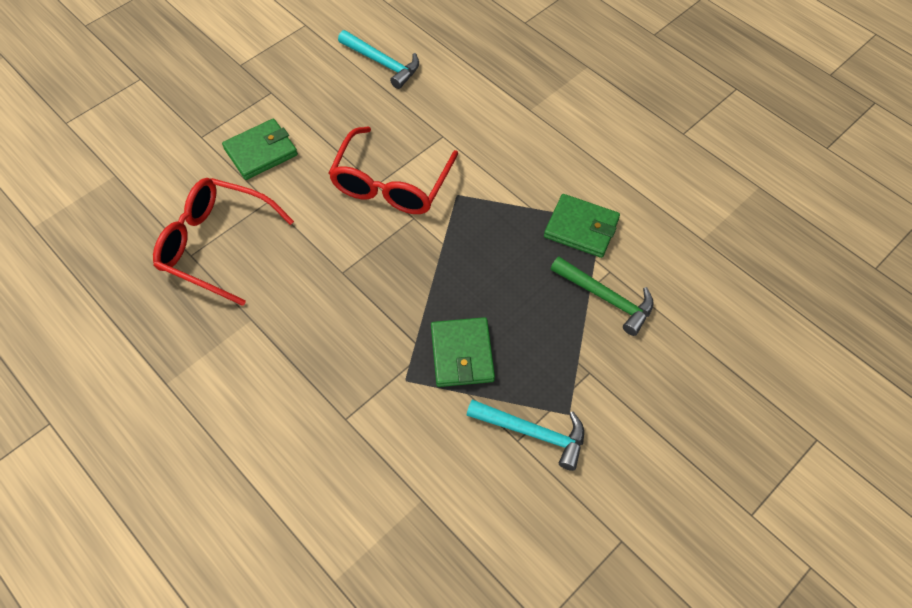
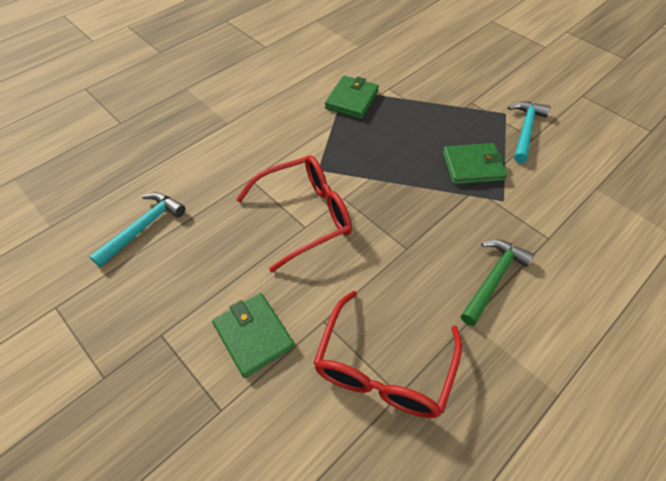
camera: 90 degrees left, 5 degrees down
(391, 184) = (305, 215): red glasses -> red glasses turned 45 degrees counterclockwise
(606, 298) = (411, 91): green hammer -> green hammer (493, 279)

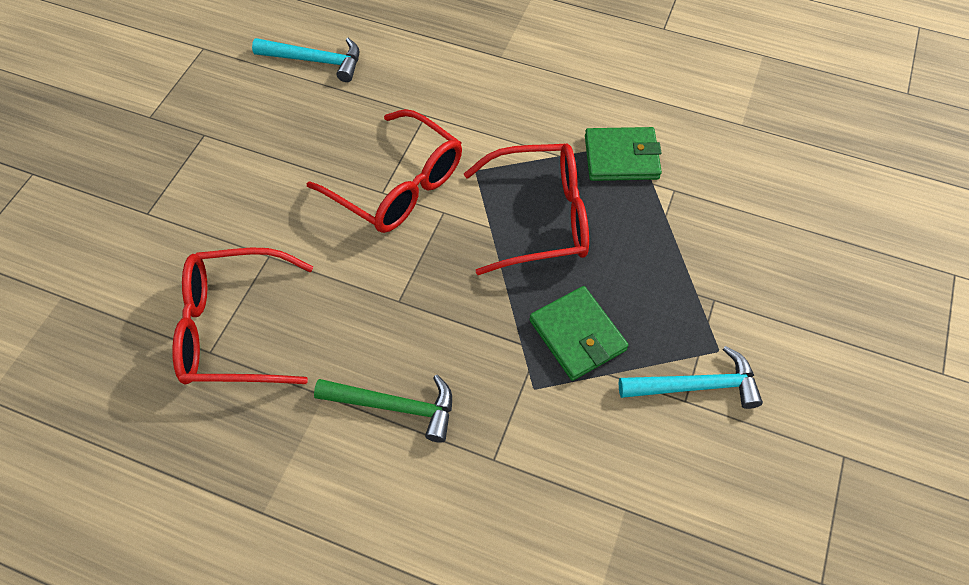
camera: 65 degrees right, 5 degrees up
(253, 335) = (229, 204): green wallet -> none
(376, 151) = (541, 217): none -> red glasses

